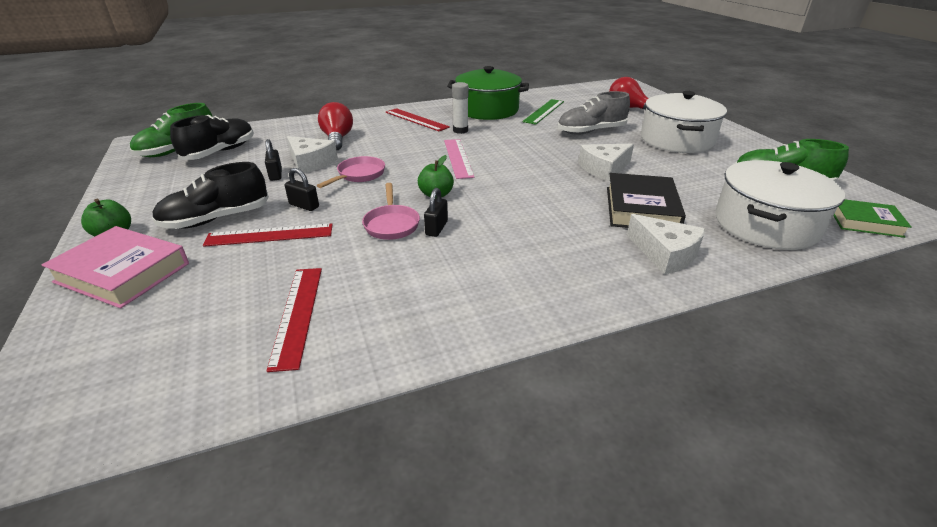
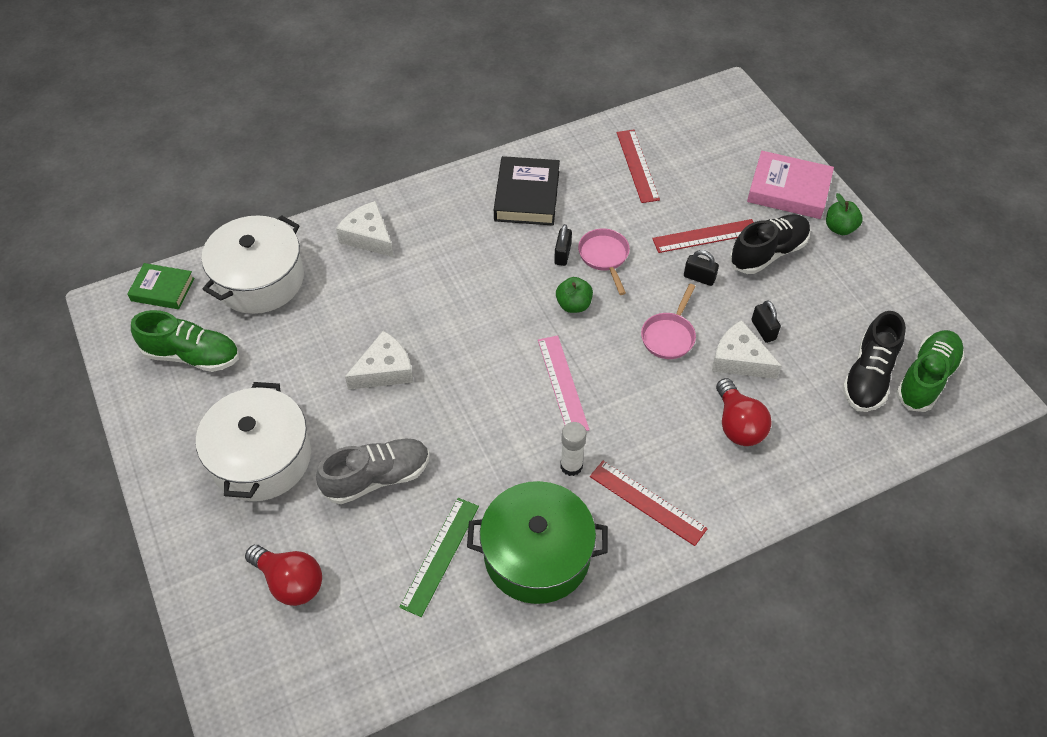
camera: 175 degrees right, 20 degrees up
(641, 209) = (367, 296): black book -> black book (527, 196)

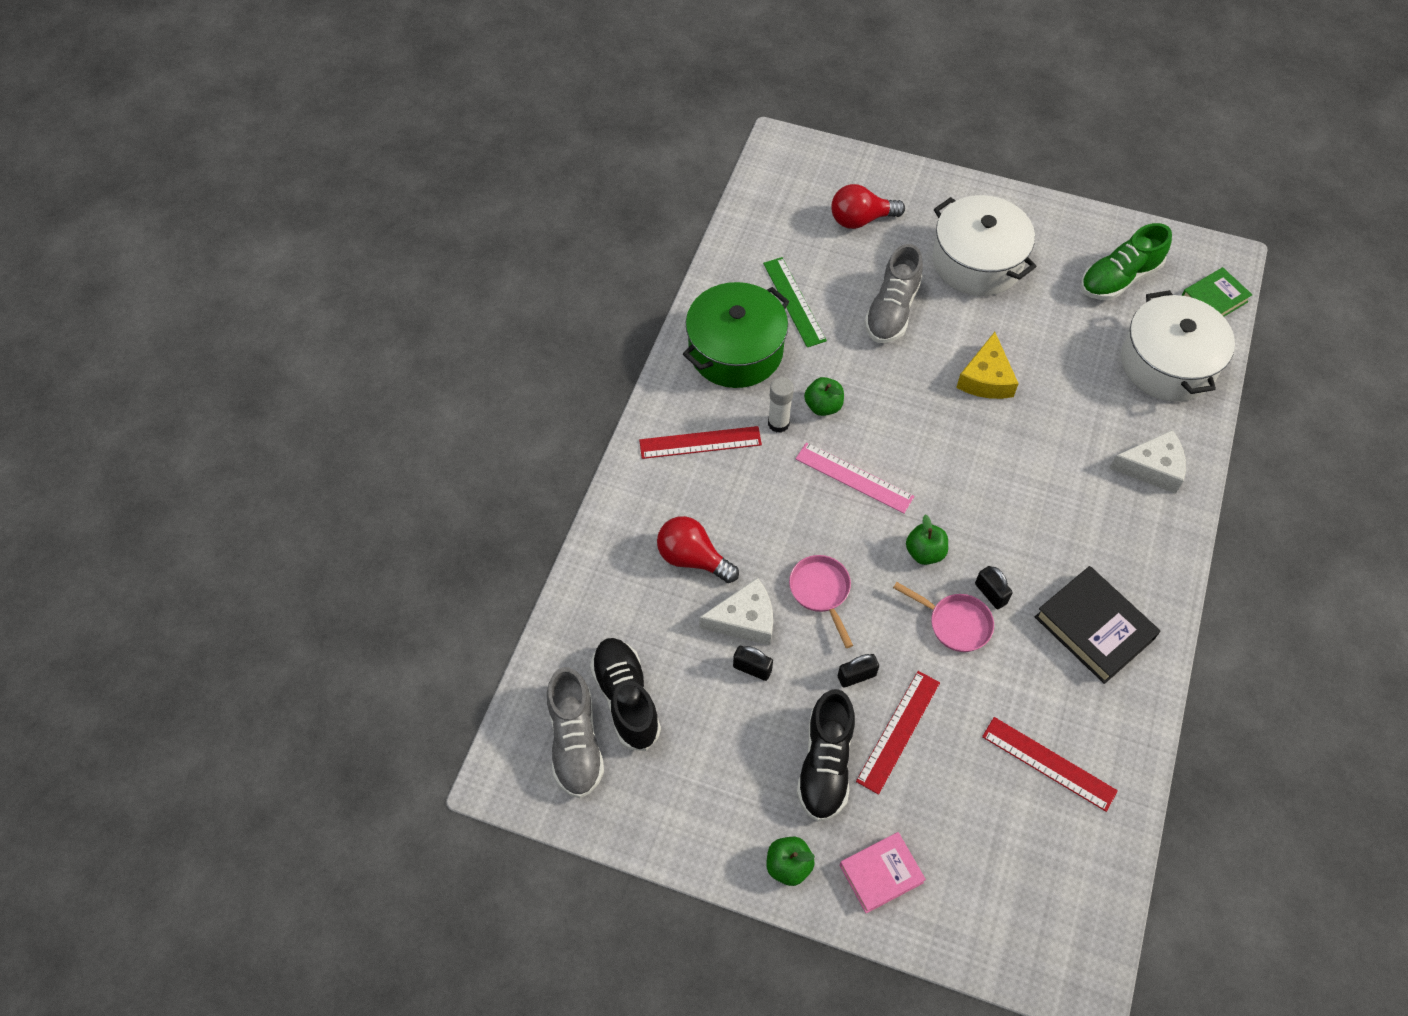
camera: 135 degrees right, 5 degrees up
(384, 370) = (986, 378): white cheese -> yellow cheese
(523, 450) = (823, 406): none -> green apple
(788, 190) = (881, 874): pink book -> pink book, size x0.65
(926, 378) = (575, 742): green shoe -> grey shoe

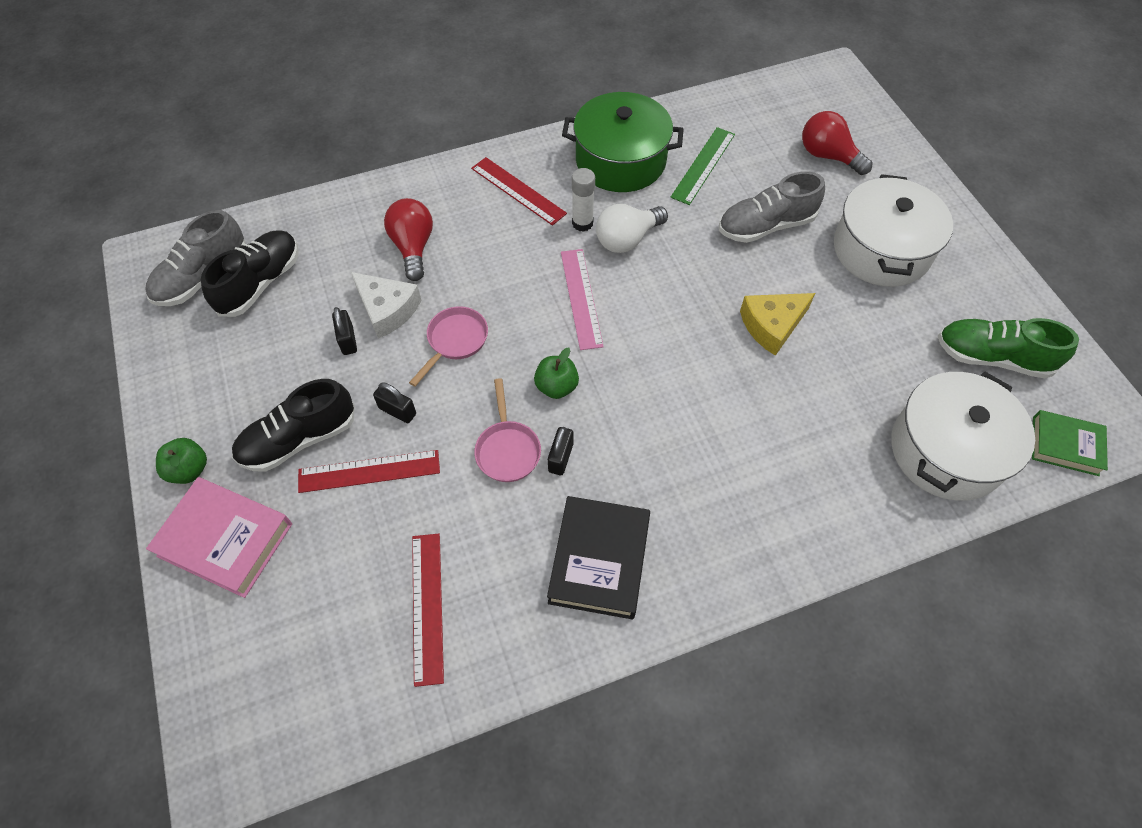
camera: 50 degrees right, 0 degrees up
(823, 406) = (627, 239): green apple -> white light bulb
(881, 874) = (225, 540): pink book -> pink book, size x1.54
(1152, 468) = (818, 506): white cheese -> none

